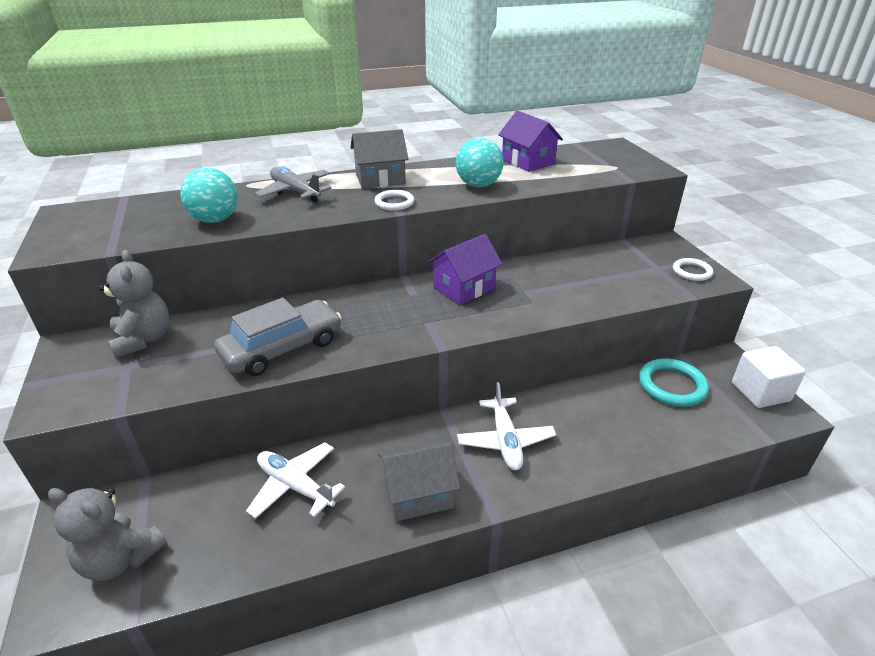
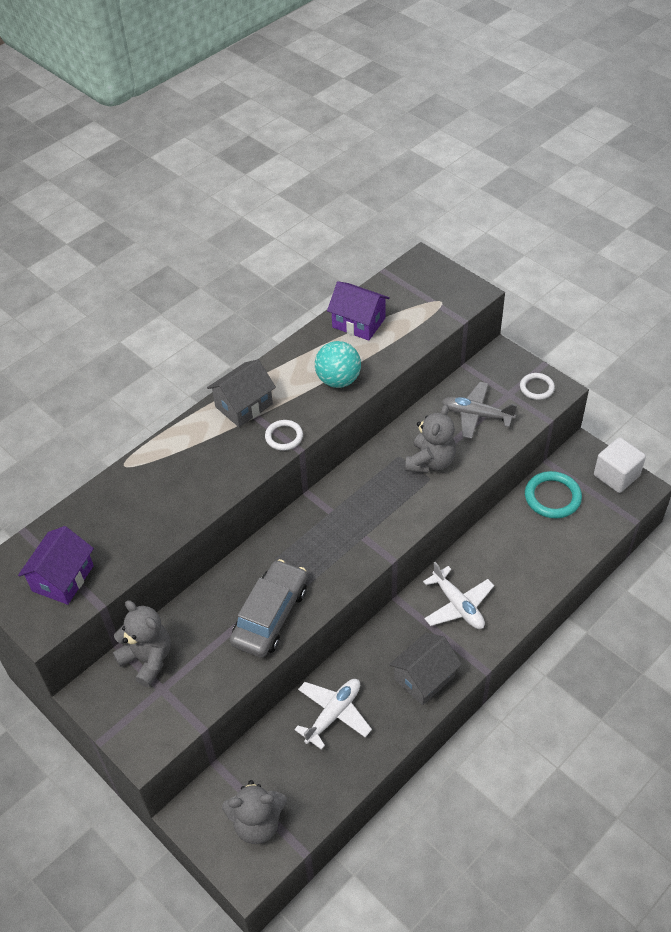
camera: 25 degrees left, 15 degrees up
(215, 219) = (146, 526): turquoise ball -> none
(295, 192) = (182, 456): grey plane -> grey plane (476, 415)
(295, 486) = (333, 714): white plane -> white plane turned 120 degrees clockwise
(464, 288) = (367, 486): purple house -> purple house (63, 578)
(541, 290) = (430, 462): none -> grey teddy bear

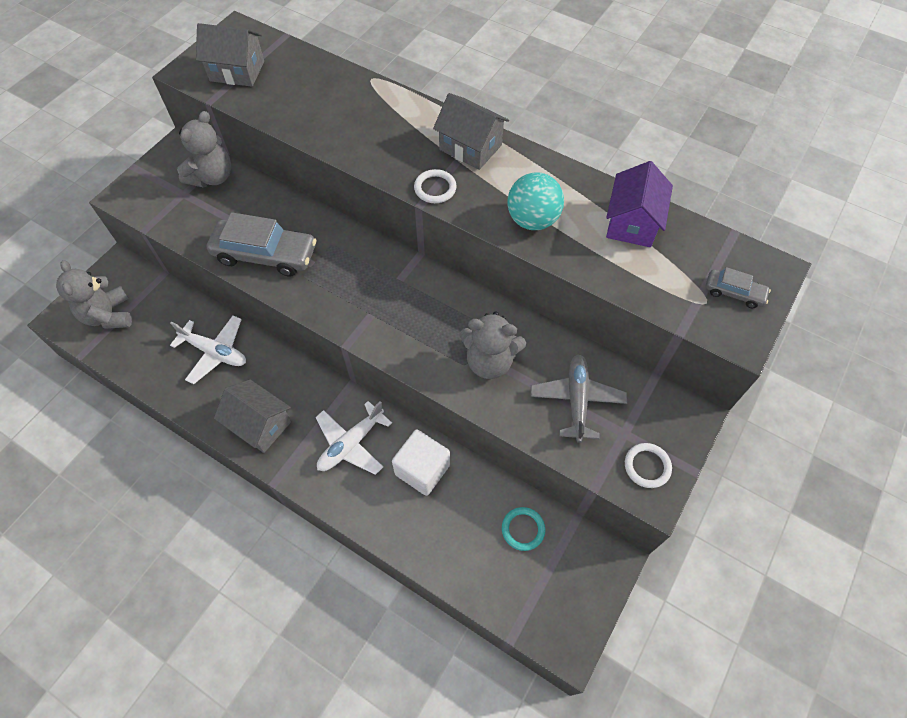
camera: 75 degrees right, 10 degrees up
(63, 578) = (237, 71): purple house -> grey house
(436, 285) = (734, 293): none -> grey car
(552, 497) = (523, 529): turquoise ring -> turquoise ring, size x0.62
(616, 475) = (579, 609): white cube -> white cube (422, 469)

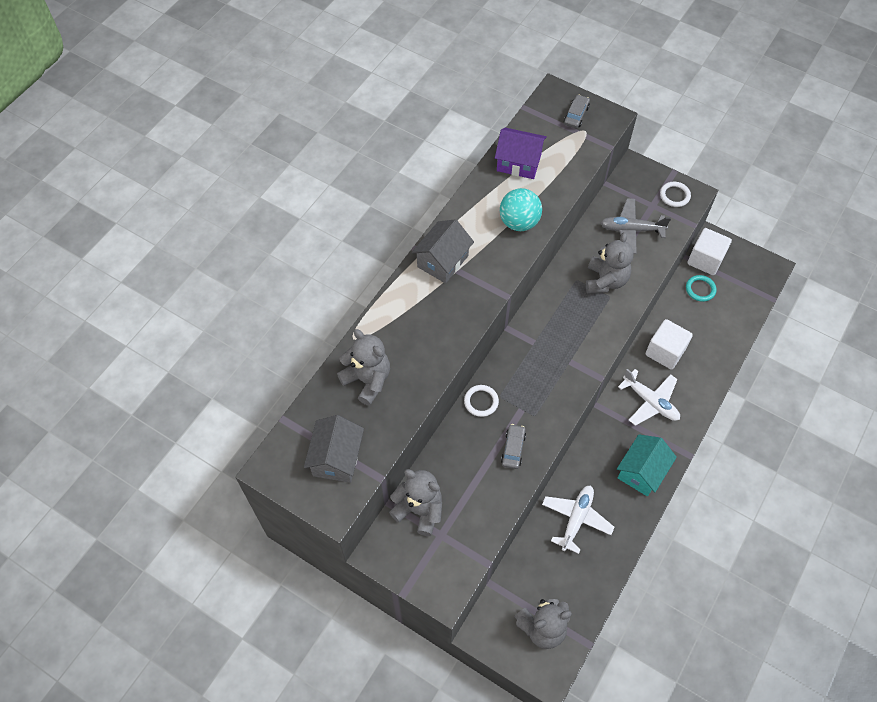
camera: 90 degrees left, 0 degrees up
(260, 424) = (641, 472): grey house -> turquoise house
(265, 254) = (513, 449): grey car -> grey car, size x0.49
(320, 90) = (367, 380): none -> grey teddy bear
(435, 188) = (489, 286): white ring -> white ring (481, 401)
(575, 544) = (705, 260): none -> white cube

